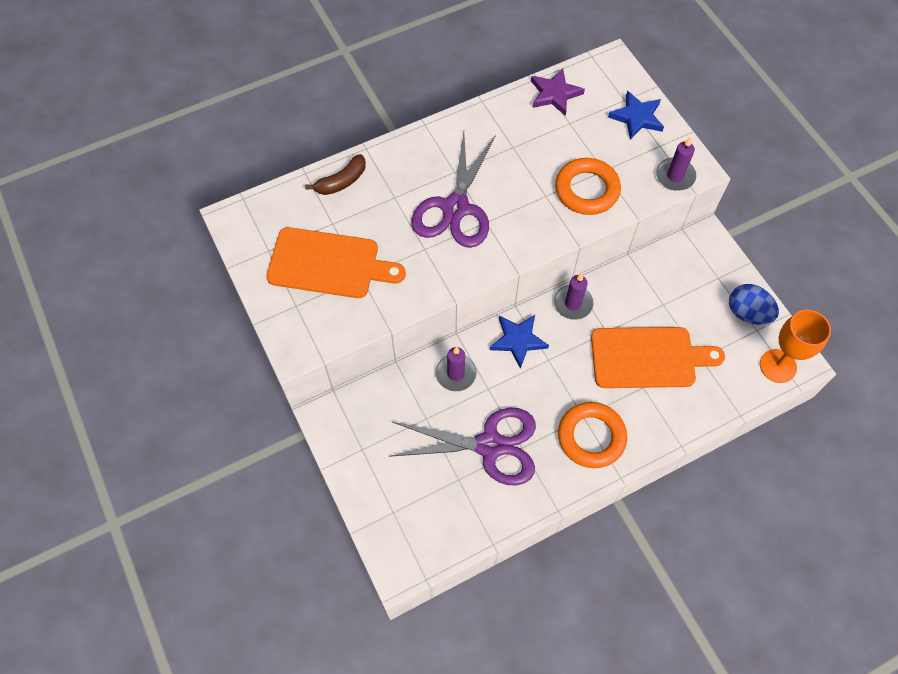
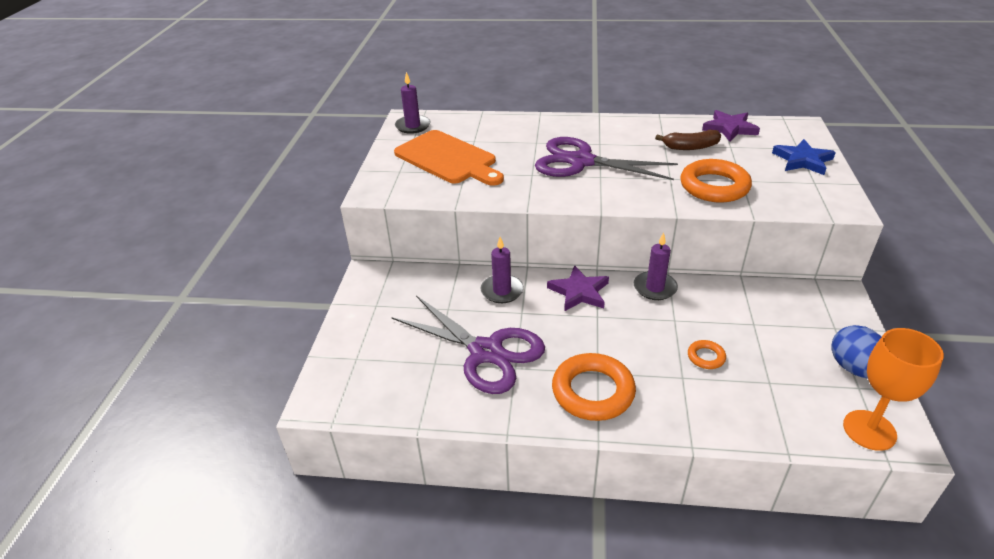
camera: 35 degrees right, 25 degrees down
(341, 182) = (503, 124): brown banana -> brown banana (690, 147)
(455, 208) = (581, 161): purple scissors -> purple scissors turned 60 degrees clockwise
(518, 340) = (579, 292): blue star -> purple star
(648, 358) = (706, 357): orange cutting board -> orange ring
(675, 176) = (817, 204): purple candle -> purple candle (413, 126)

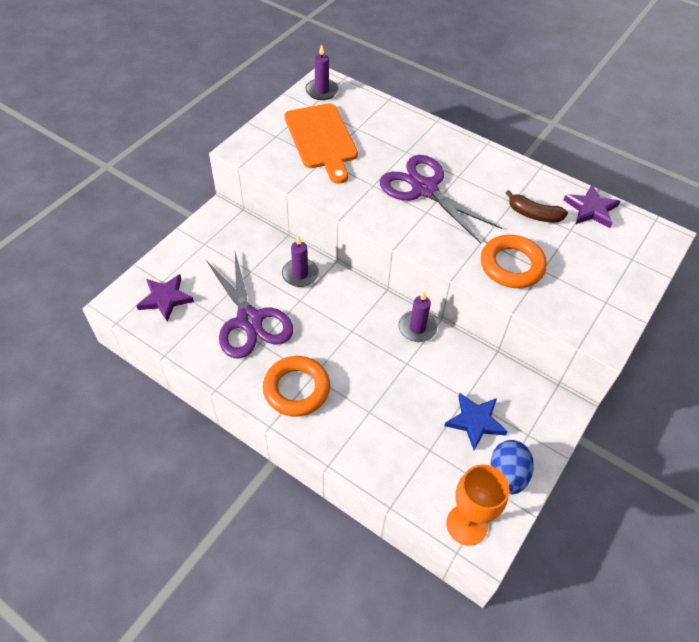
camera: 25 degrees right, 15 degrees up
(579, 292) = (356, 303): purple star -> purple star (165, 298)
(706, 357) = (401, 405): orange ring -> none
(802, 160) = (621, 274): blue star -> blue star (475, 421)

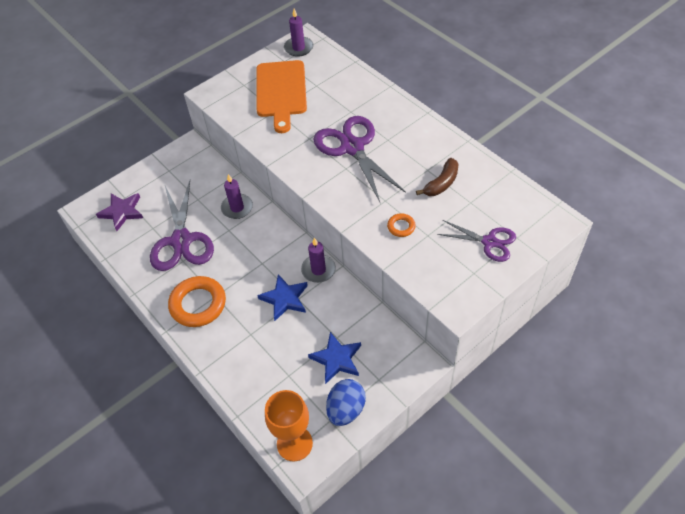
camera: 20 degrees right, 0 degrees up
(393, 366) = (285, 299): none -> blue star
(512, 265) = (401, 227): orange ring -> orange ring, size x0.47
(533, 214) = (441, 183): brown banana -> brown banana turned 90 degrees counterclockwise
(591, 209) = (498, 186): purple star -> none
(607, 268) = (489, 242): none -> purple scissors

